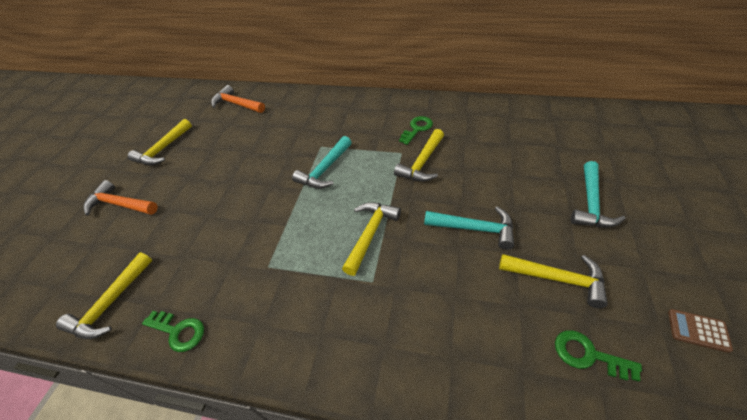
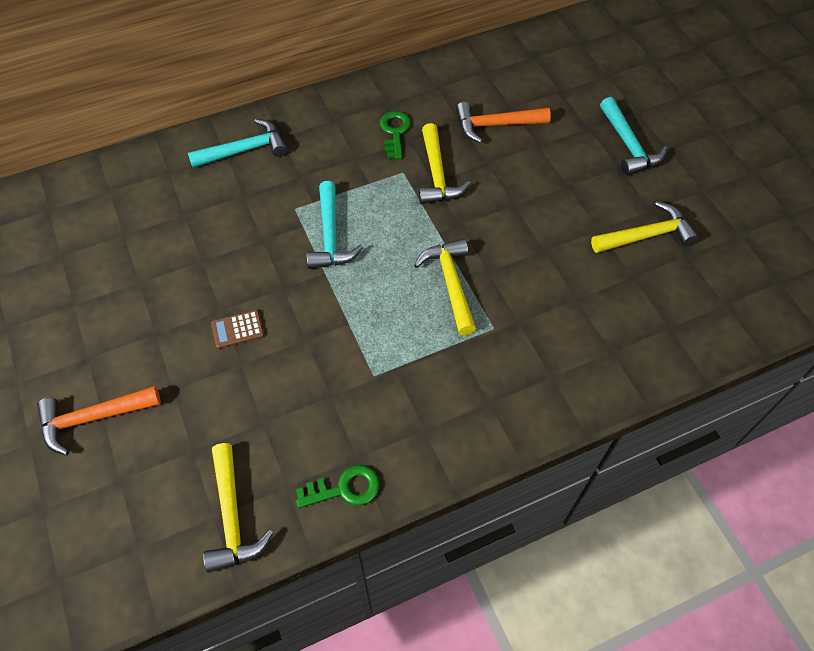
camera: 40 degrees left, 10 degrees up
(163, 149) = (61, 318): yellow hammer -> none
(237, 104) = (101, 200): orange hammer -> orange hammer (495, 125)
(474, 229) = (546, 224): turquoise hammer -> turquoise hammer (244, 150)
(588, 355) = (705, 287): green key -> none
(698, 330) = (764, 223): brown calculator -> brown calculator (238, 329)

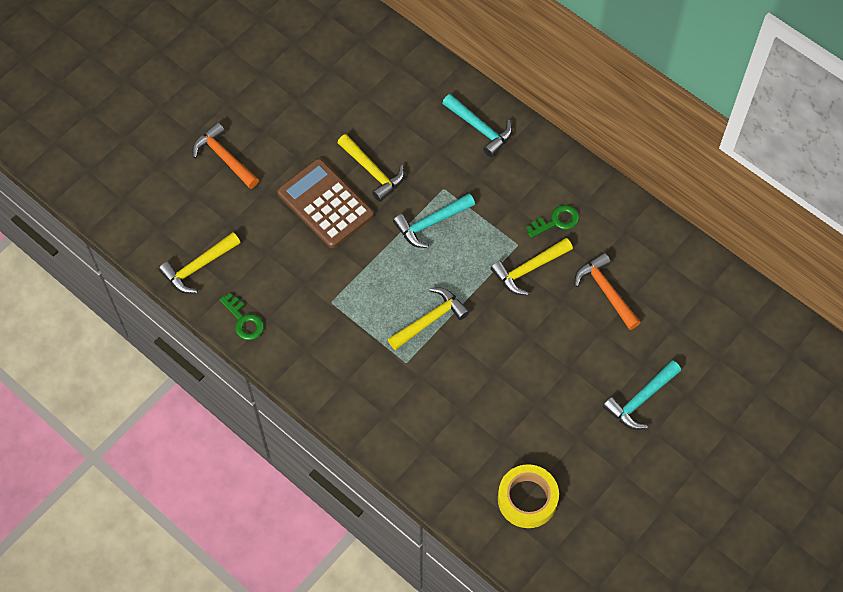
camera: 65 degrees right, 5 degrees up
(238, 329) = (325, 204): brown calculator -> brown calculator, size x2.44
(646, 235) = (548, 441): yellow hammer -> yellow hammer (372, 171)
(709, 279) = (527, 499): none -> yellow tape

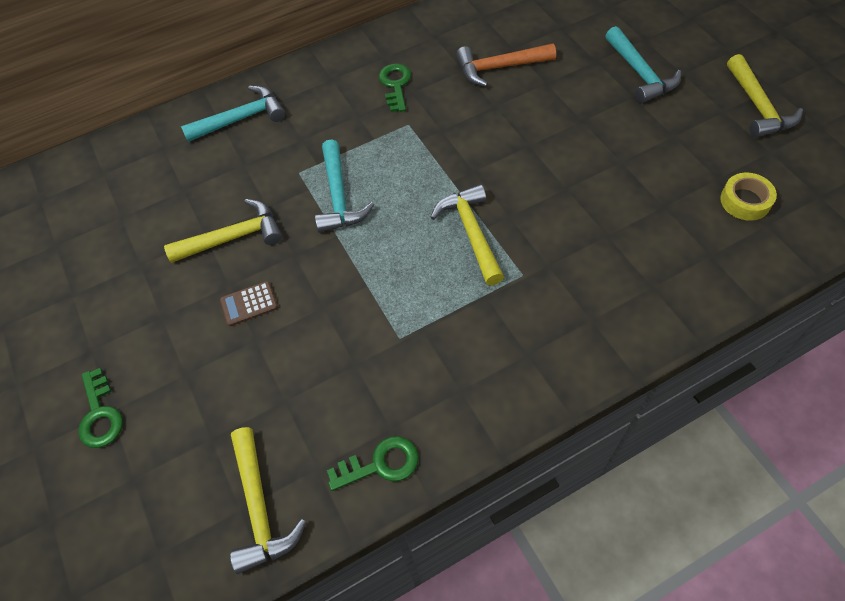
camera: 65 degrees left, 5 degrees down
(224, 158) = (100, 414): orange hammer -> green key
(325, 204) = (249, 304): brown calculator -> brown calculator, size x0.41
(527, 499) = (745, 201): yellow tape -> yellow tape, size x0.64
(529, 269) = (444, 123): yellow hammer -> yellow hammer (758, 106)

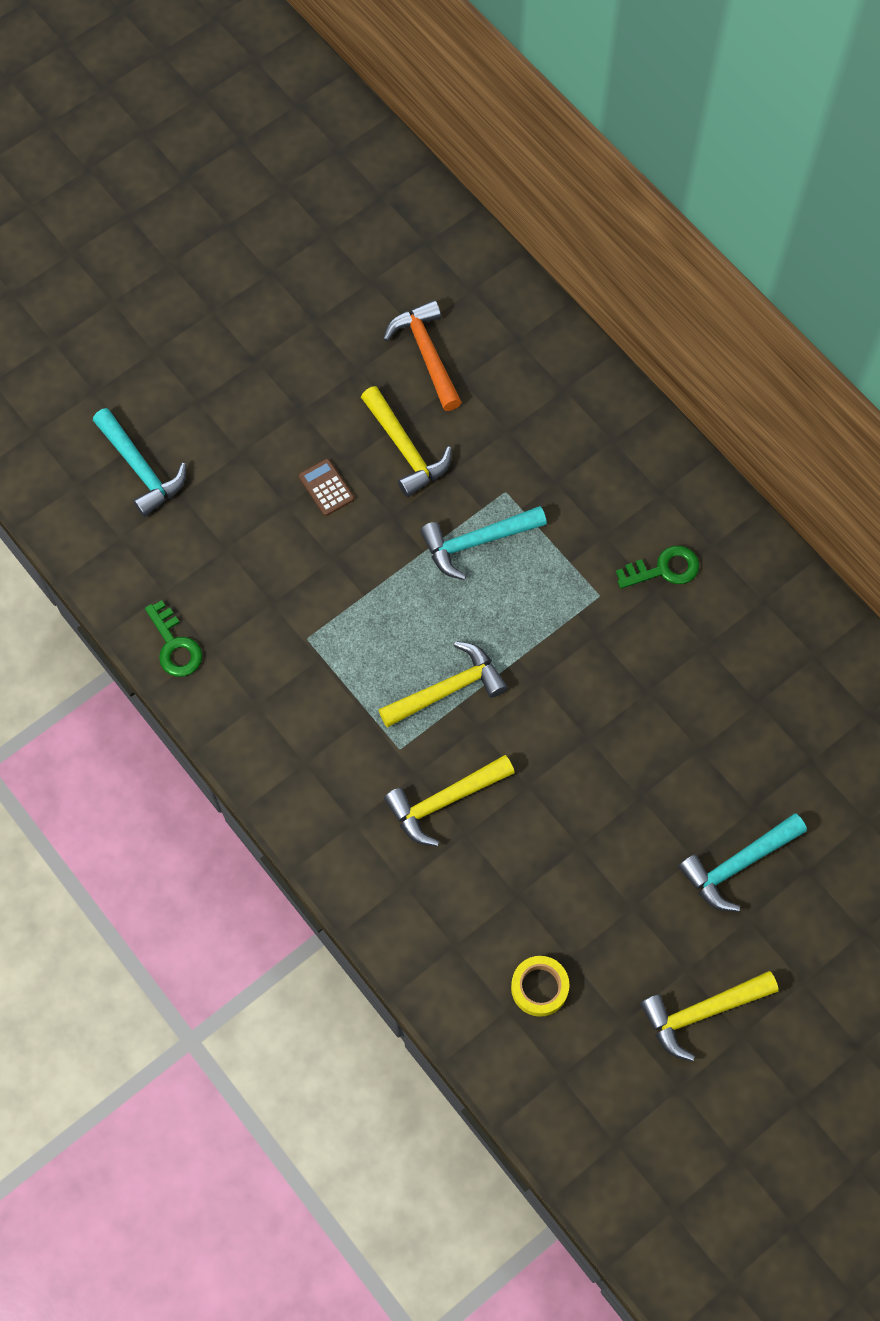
camera: 75 degrees right, 10 degrees up
(100, 414) = (192, 394): green key -> none
(241, 119) = (577, 408): turquoise hammer -> turquoise hammer (141, 468)
(259, 507) = (124, 553): yellow hammer -> yellow hammer (444, 801)
(499, 68) = (717, 689): orange hammer -> orange hammer (427, 354)

